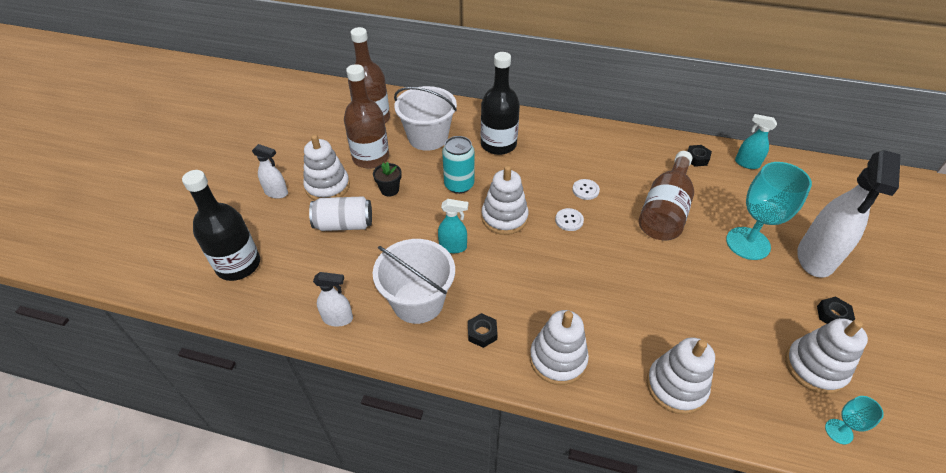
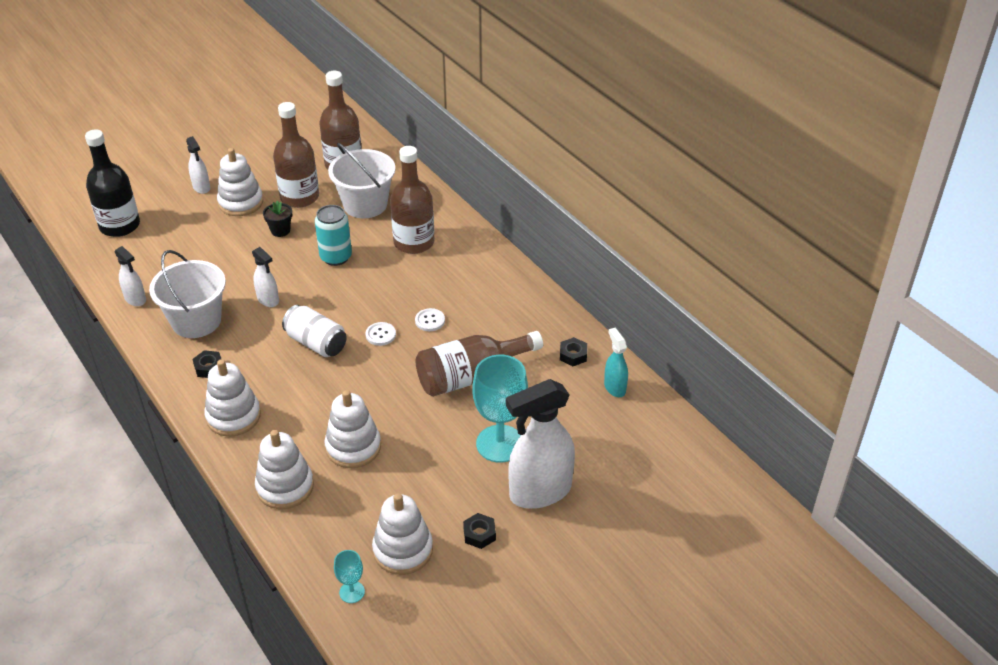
camera: 40 degrees right, 5 degrees down
(344, 224) = (217, 238): white can -> white can (316, 343)
(453, 247) = (268, 300): turquoise spray bottle -> white spray bottle
(498, 144) = (414, 242): black bottle -> brown bottle
(504, 217) = (334, 302): white stacking toy -> white stacking toy (353, 447)

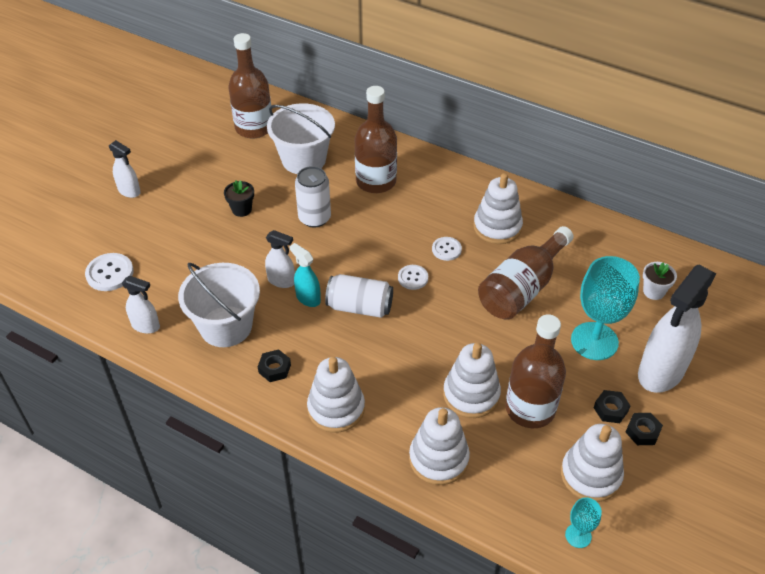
camera: 25 degrees left, 5 degrees up
(120, 226) = (72, 256): black bottle -> none
(138, 248) = (110, 273): none -> white button
(241, 202) = (181, 194): white stacking toy -> white stacking toy (497, 227)
(299, 197) = (235, 171): brown bottle -> brown bottle (530, 409)
(336, 257) = (314, 218): turquoise can -> white can
(573, 355) = (591, 238): black nut -> black nut (610, 409)
(593, 421) = (653, 291): none -> white flower pot
(614, 387) = (646, 255): turquoise spray bottle -> turquoise spray bottle (308, 298)

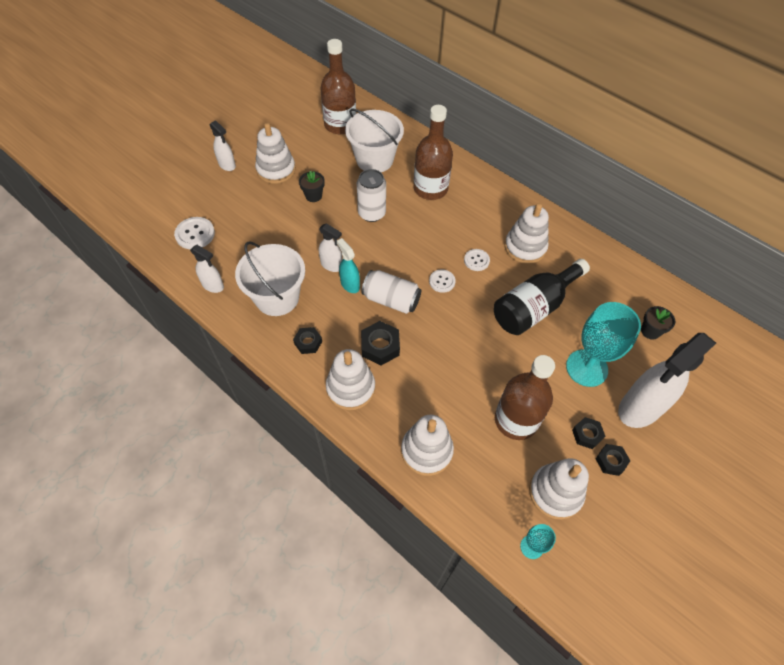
camera: 10 degrees right, 10 degrees up
(359, 358) = (380, 346): none -> black nut
(471, 394) = (467, 397): white stacking toy -> white stacking toy (276, 170)
(522, 288) = (534, 307): brown bottle -> black bottle
(653, 291) = (650, 331): white flower pot -> black flower pot

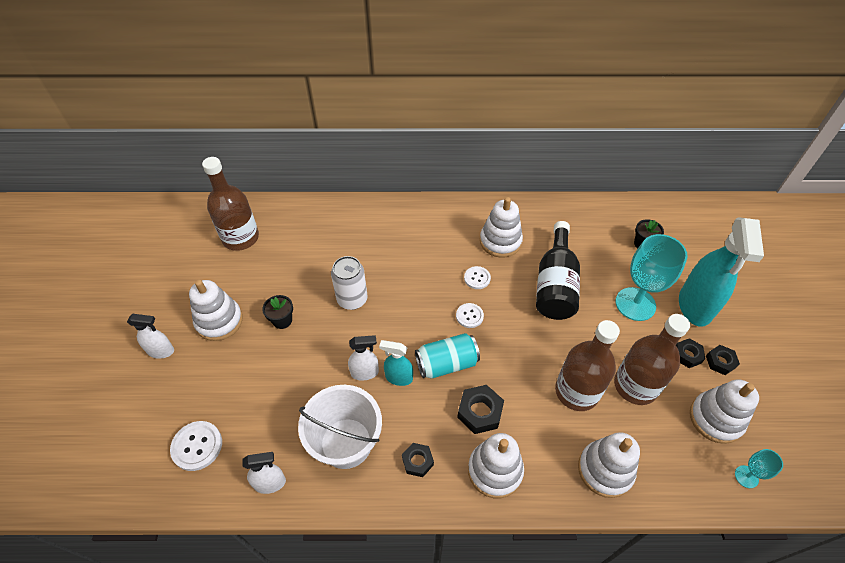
camera: 40 degrees left, 5 degrees down
(374, 159) = (305, 249): white bucket -> none
(391, 300) = (446, 364): white can -> turquoise can
(430, 188) = (379, 243): brown bottle -> brown bottle (576, 391)
(640, 408) = (695, 306): white spray bottle -> turquoise spray bottle

